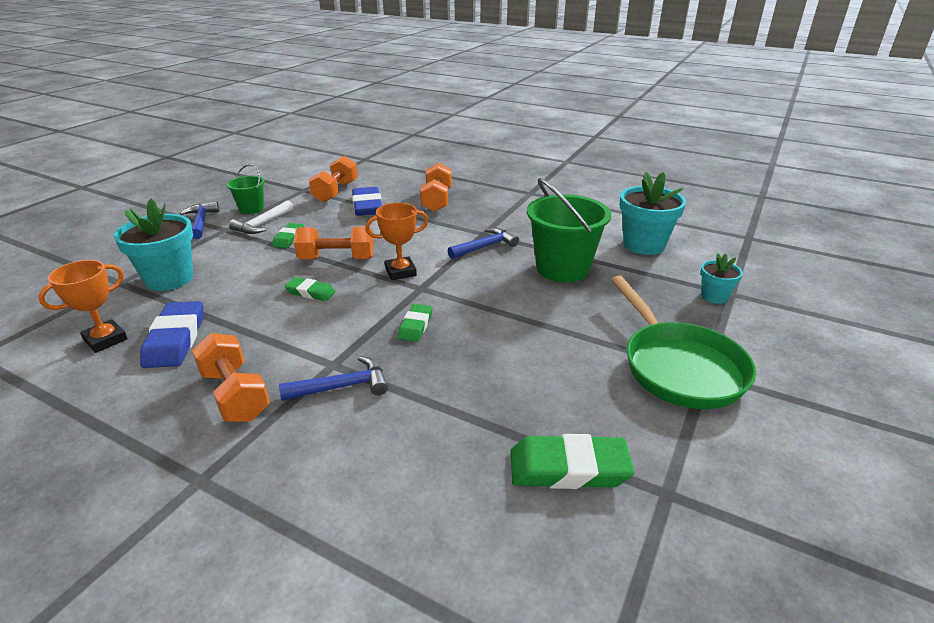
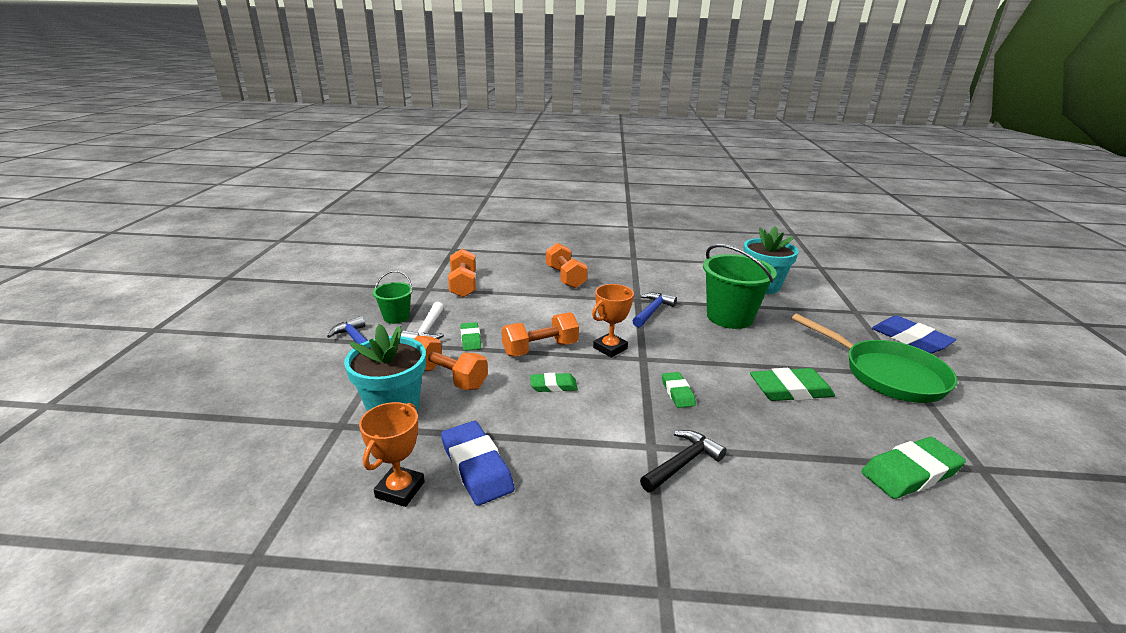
camera: 25 degrees left, 5 degrees down
(235, 394) = (600, 501): orange dumbbell -> orange dumbbell (448, 378)
(343, 386) = (683, 463): blue hammer -> black hammer
(367, 206) = (509, 293): blue eraser -> blue eraser (910, 339)
(537, 353) = (790, 390): none -> green eraser
(714, 296) = (849, 316): turquoise flower pot -> none

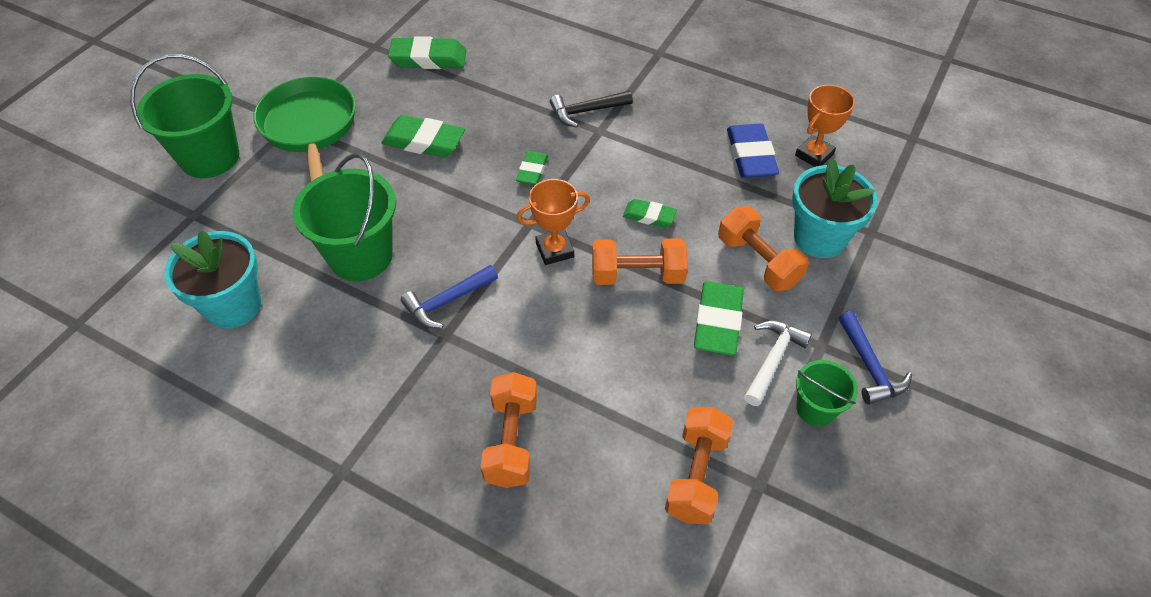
camera: 155 degrees left, 25 degrees up
(470, 339) = (717, 322): green eraser -> green eraser, size x1.70
(910, 339) = (210, 157): blue eraser -> green bucket

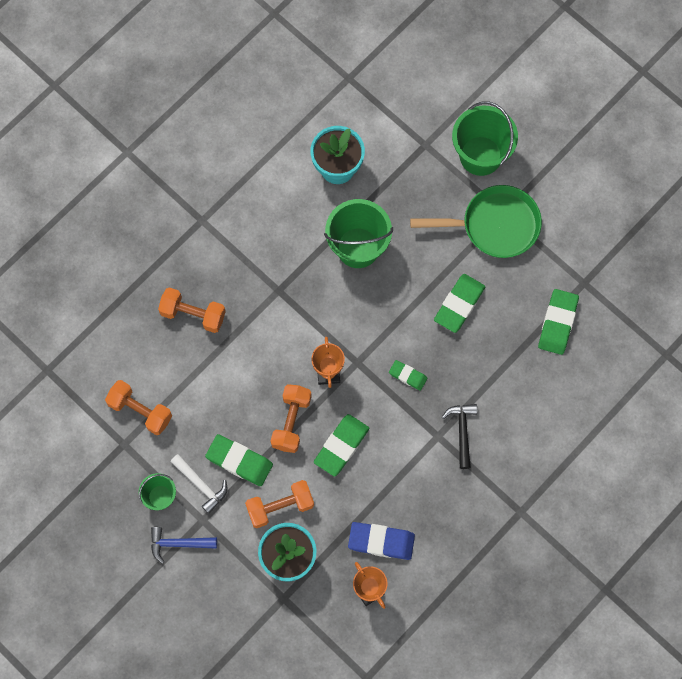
camera: 105 degrees right, 20 degrees up
(447, 302) = (304, 296): blue hammer -> none
(649, 216) = (341, 446): green eraser -> green eraser, size x1.70

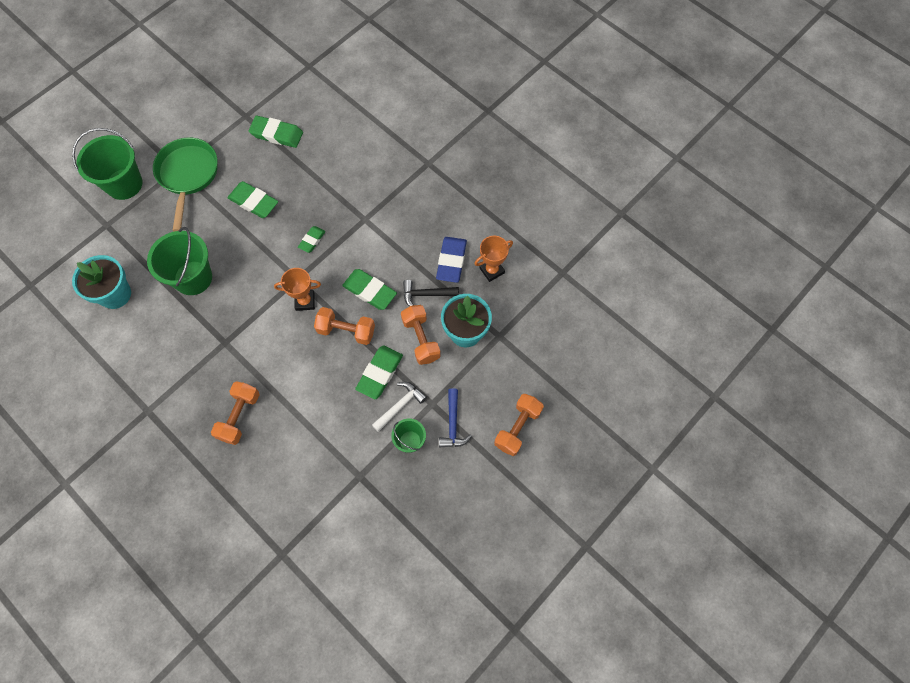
camera: 90 degrees left, 5 degrees down
(140, 411) = (328, 462): orange dumbbell -> orange dumbbell (517, 428)
(462, 431) = (361, 202): black hammer -> black hammer (426, 294)

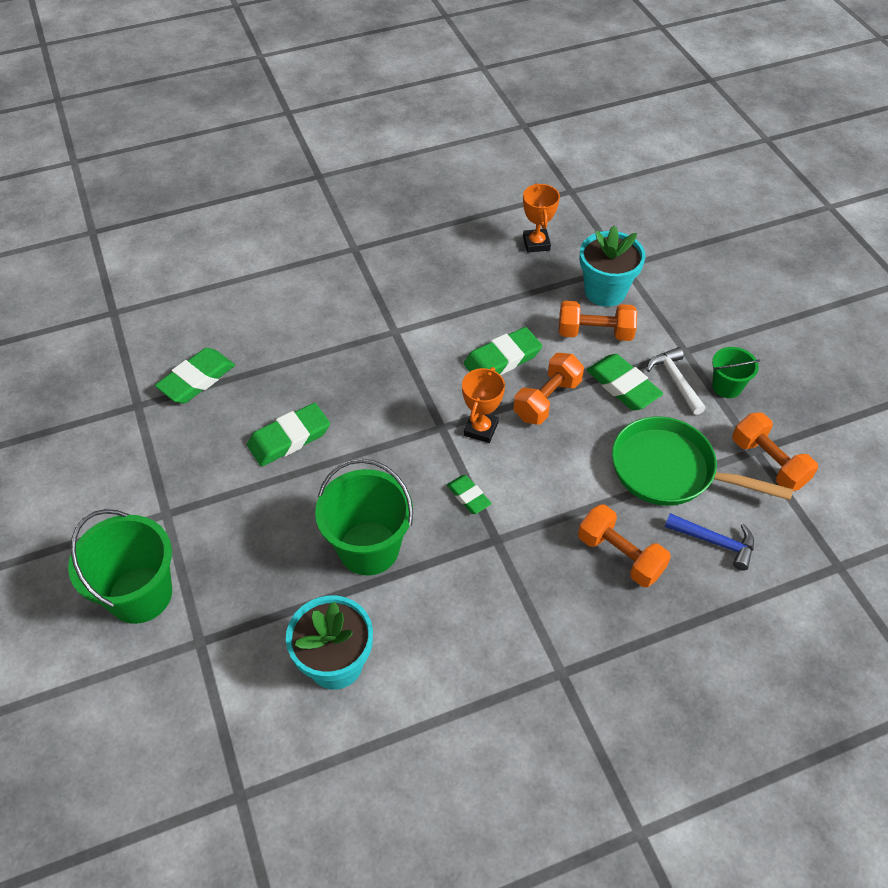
camera: 65 degrees left, 15 degrees down
(188, 175) = (187, 504): green pan -> green pan (669, 470)
(312, 240) = (392, 393): green eraser -> green eraser (468, 496)
(426, 294) = (536, 309): black hammer -> none
(451, 261) = (504, 272): blue eraser -> none
(453, 424) = (719, 341): blue hammer -> blue hammer (715, 542)
(517, 428) = (745, 289): orange dumbbell -> orange dumbbell (768, 463)

